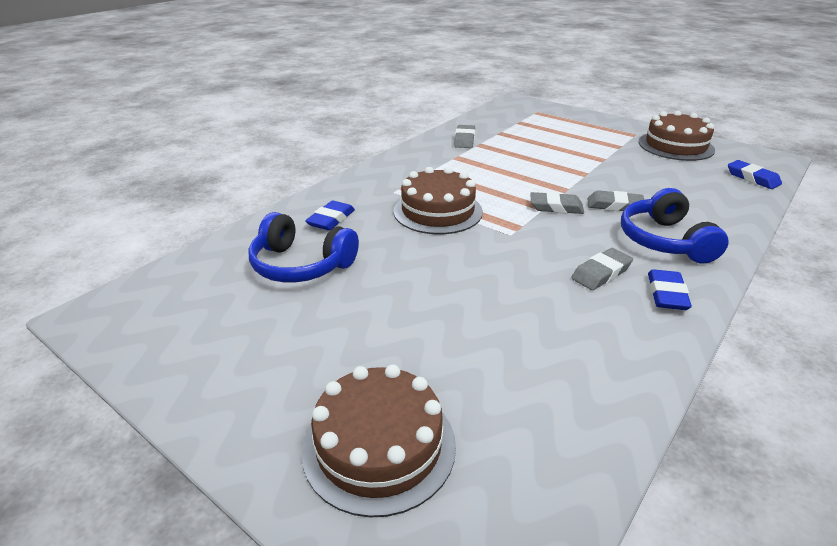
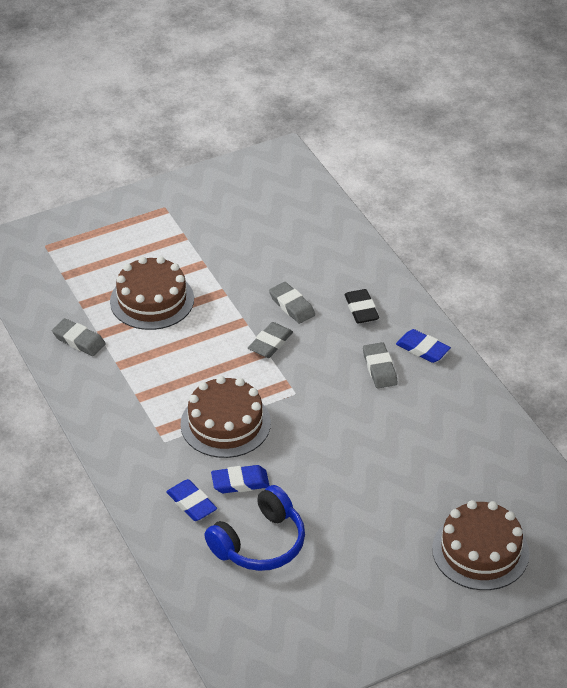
camera: 65 degrees left, 10 degrees up
(614, 205) = (292, 306): grey eraser -> grey eraser turned 75 degrees counterclockwise
(664, 241) = (361, 309): blue headphones -> black eraser
(675, 146) = (212, 198): brown cake -> brown cake (152, 300)
(752, 178) = (305, 194): blue eraser -> blue eraser (240, 482)

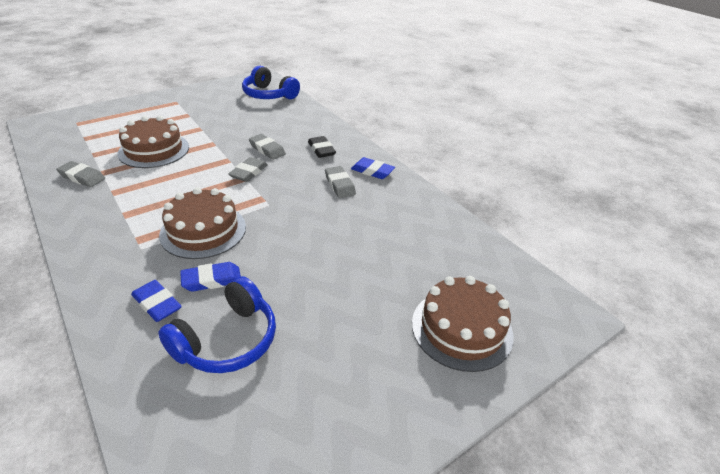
camera: 10 degrees left, 5 degrees down
(292, 197) = (269, 95): none -> blue headphones

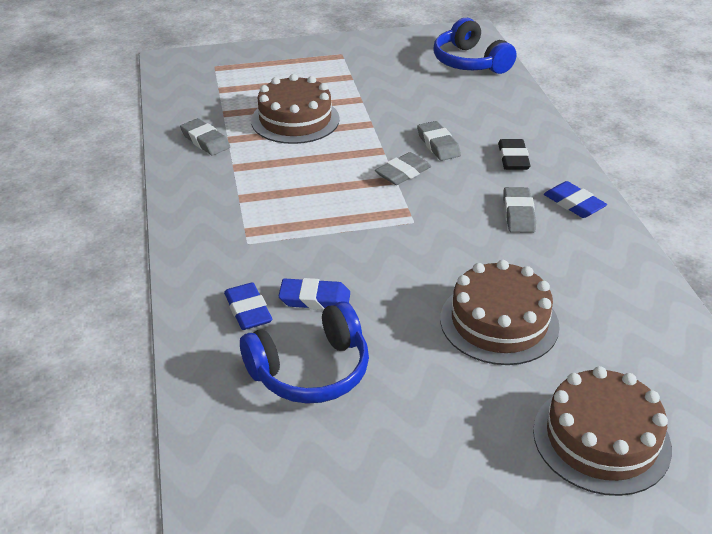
camera: 25 degrees right, 0 degrees up
(203, 230) = (323, 237): brown cake -> brown cake (499, 322)

